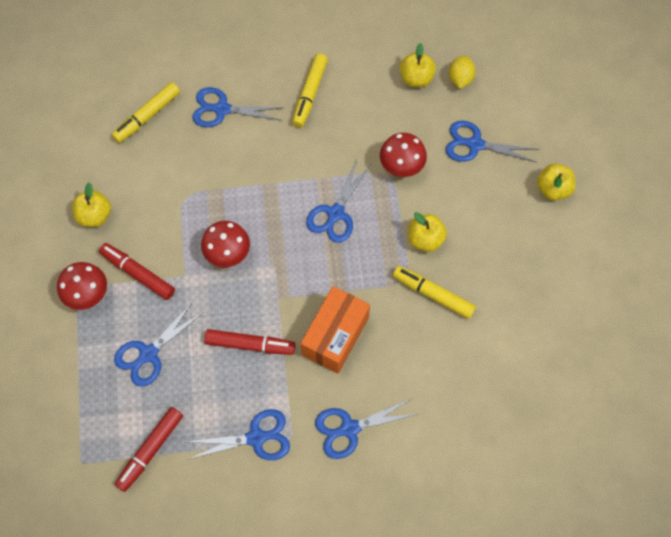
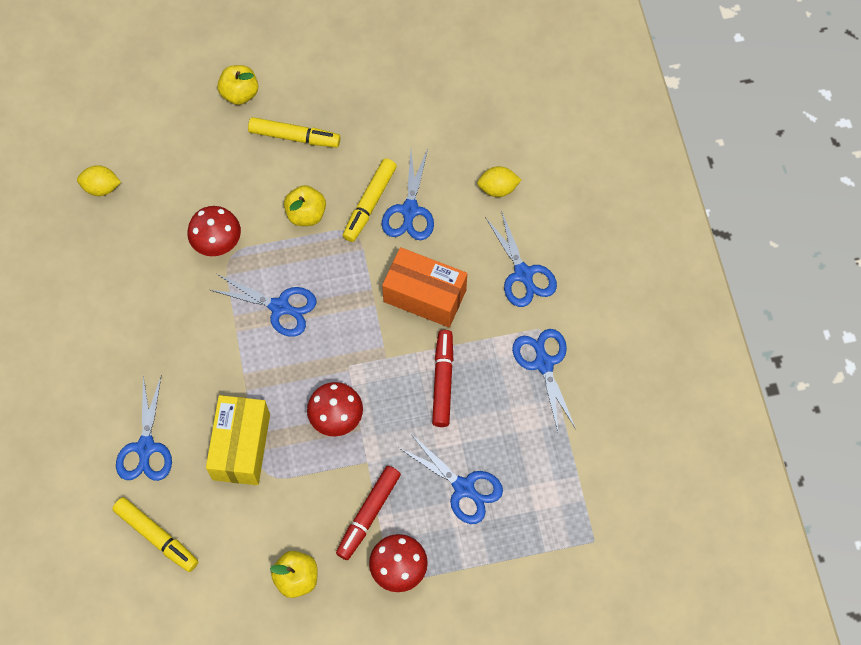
camera: 95 degrees left, 0 degrees up
(150, 450) = (571, 469): red marker -> none
(212, 179) = (241, 446): none -> yellow box
(309, 94) = (123, 349): yellow marker -> yellow marker (294, 137)
(416, 78) = (101, 234): yellow apple -> none
(443, 414) = (498, 188): none -> yellow lemon
(474, 144) = (187, 170): blue scissors -> blue scissors (410, 211)

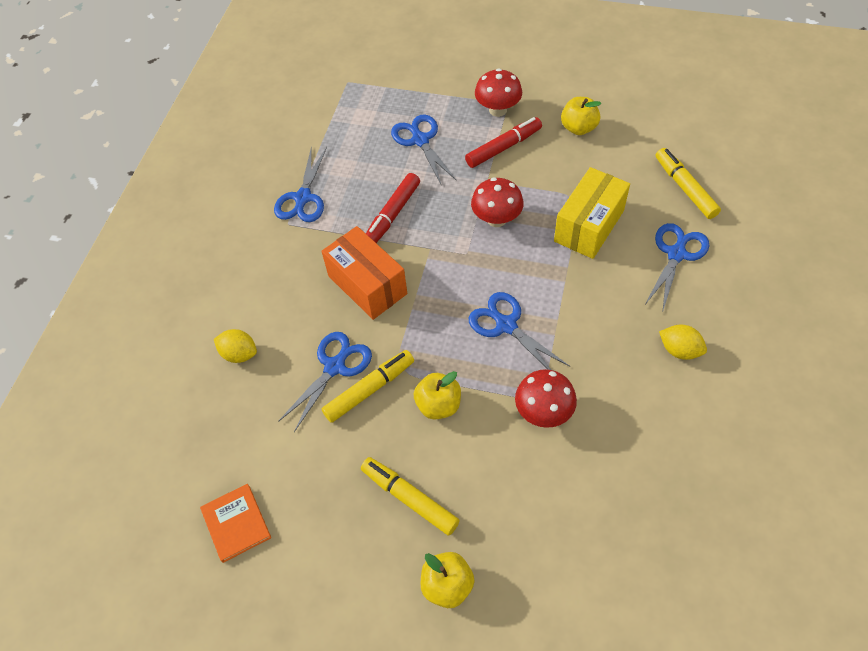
camera: 150 degrees left, 10 degrees down
(101, 187) = (656, 531): yellow lemon -> yellow lemon (679, 350)
(413, 70) = (236, 523): none -> orange book
(523, 274) = (270, 269): blue scissors -> none

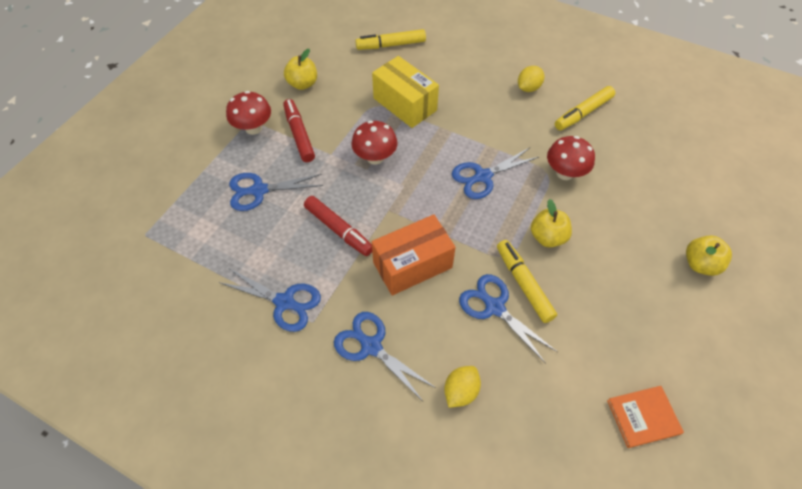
camera: 80 degrees left, 0 degrees up
(409, 498) = (628, 274): yellow marker -> yellow marker (583, 113)
(676, 253) = (447, 66): blue scissors -> blue scissors (371, 346)

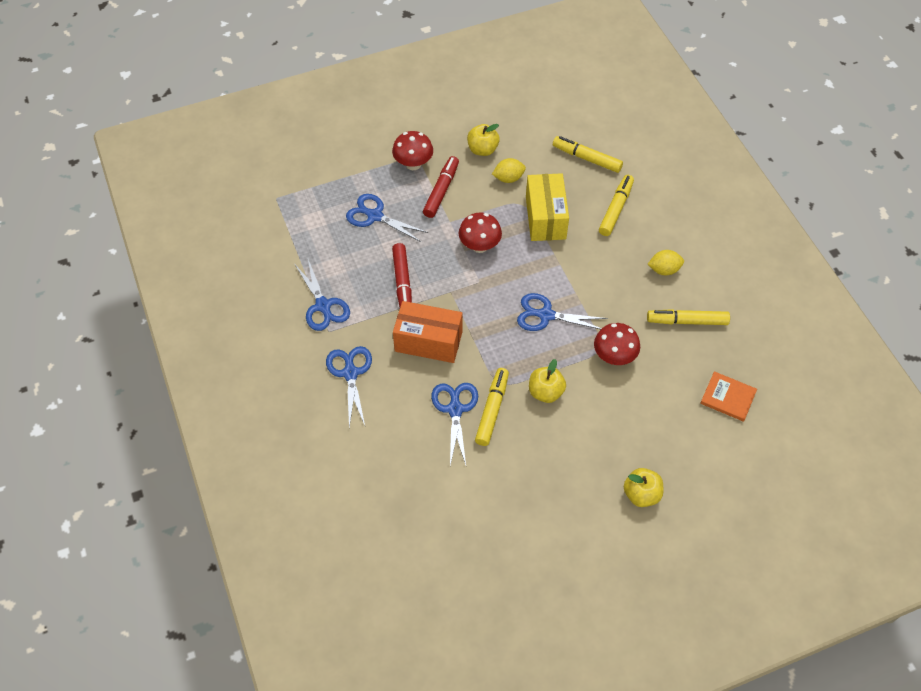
camera: 40 degrees right, 0 degrees up
(449, 67) = (616, 209): none -> yellow marker
(460, 391) = (379, 441): yellow lemon -> yellow lemon (508, 178)
(643, 417) = (479, 547): orange book -> orange book (728, 397)

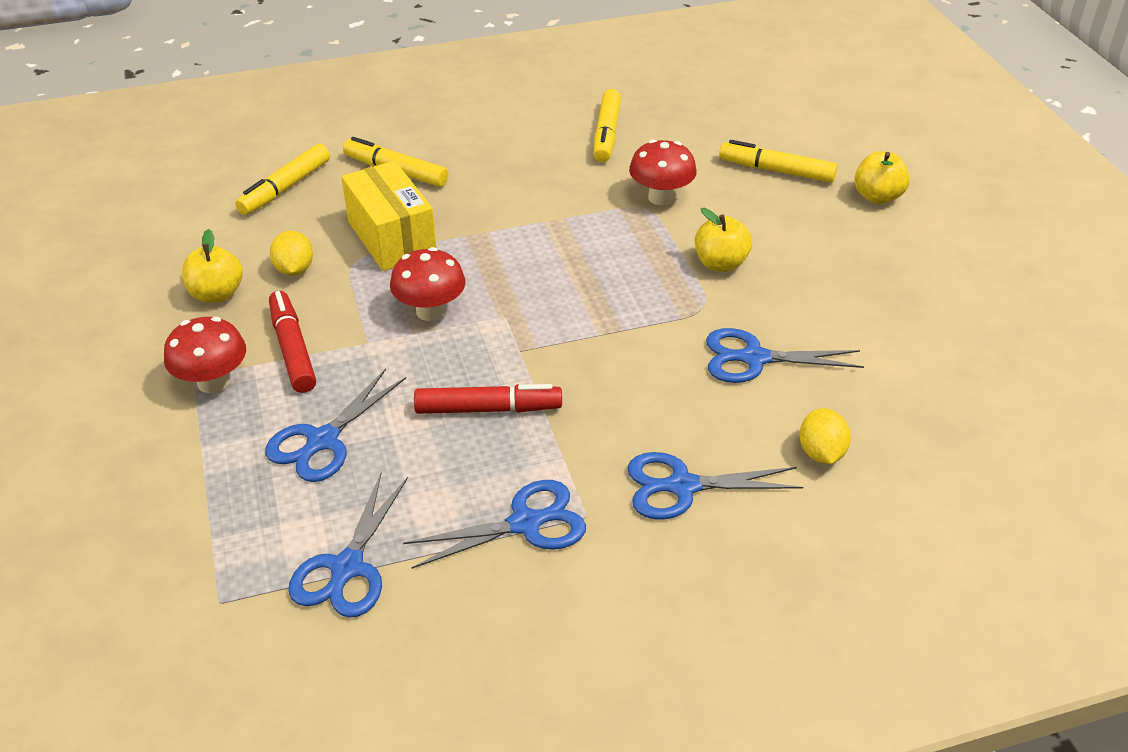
camera: 85 degrees left, 15 degrees down
(428, 341) = (621, 382): orange box -> none
(441, 191) = (293, 349): red marker -> red marker turned 45 degrees clockwise
(492, 410) = (753, 319): yellow marker -> yellow marker (776, 171)
(545, 218) = (391, 237): yellow box -> yellow box turned 60 degrees clockwise
(545, 315) = (581, 253): blue scissors -> blue scissors (347, 568)
(664, 270) = (517, 142): yellow lemon -> yellow lemon (821, 453)
(728, 397) = (726, 118): orange book -> none

